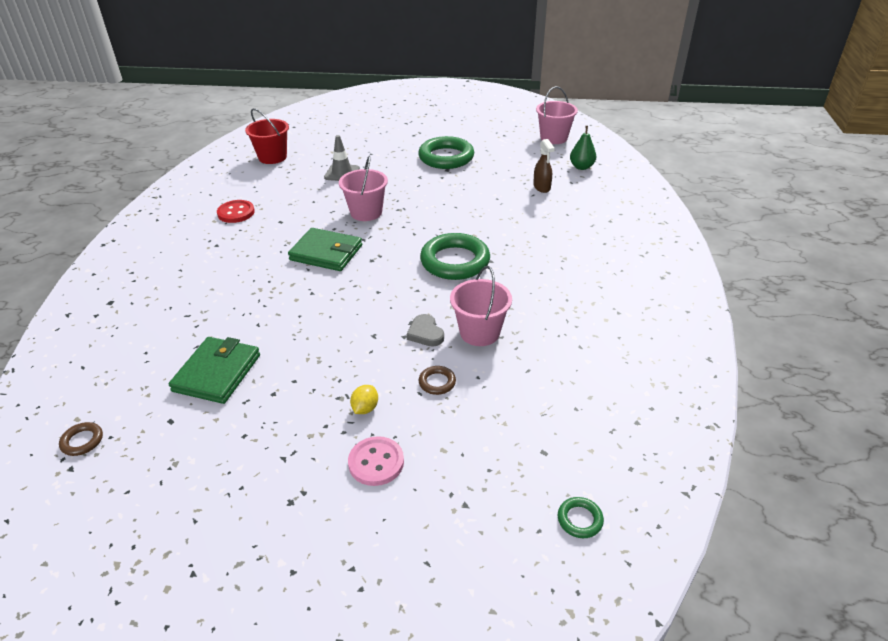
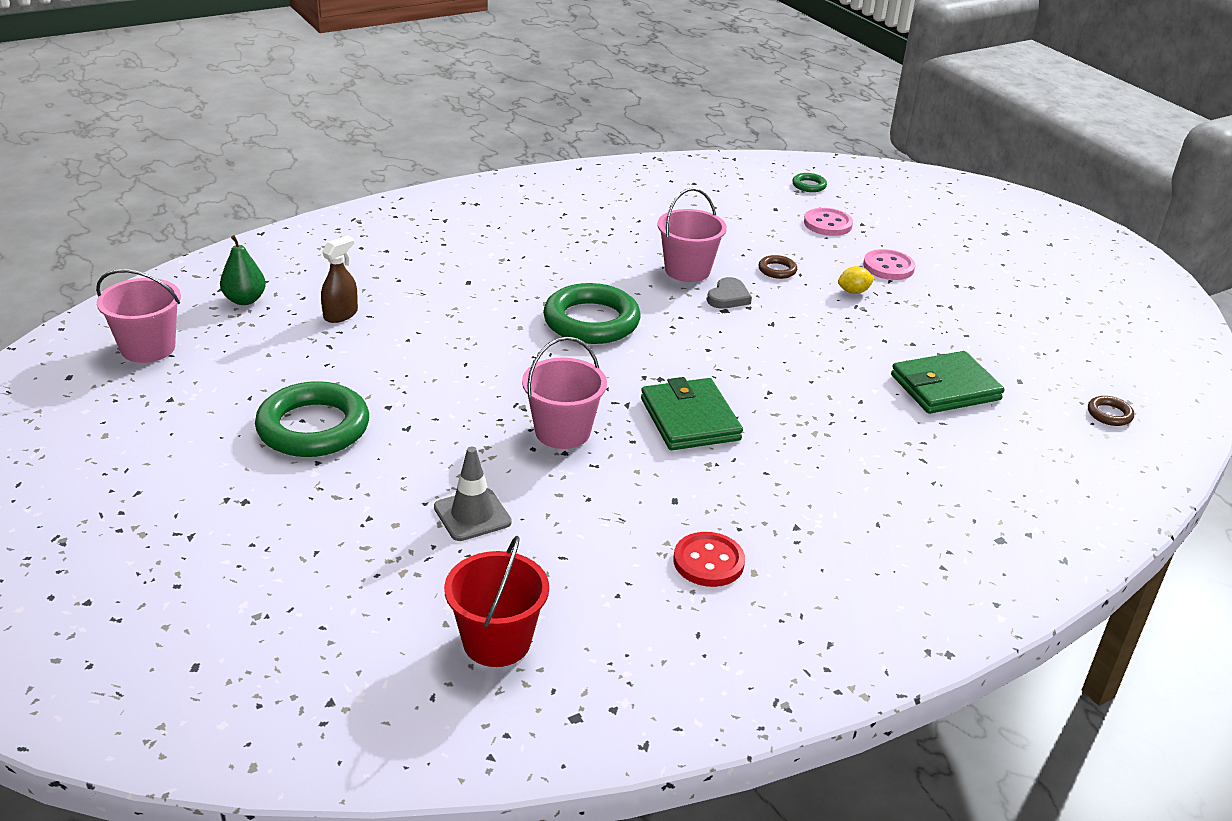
camera: 130 degrees left, 5 degrees down
(485, 473) = (827, 224): none -> pink button

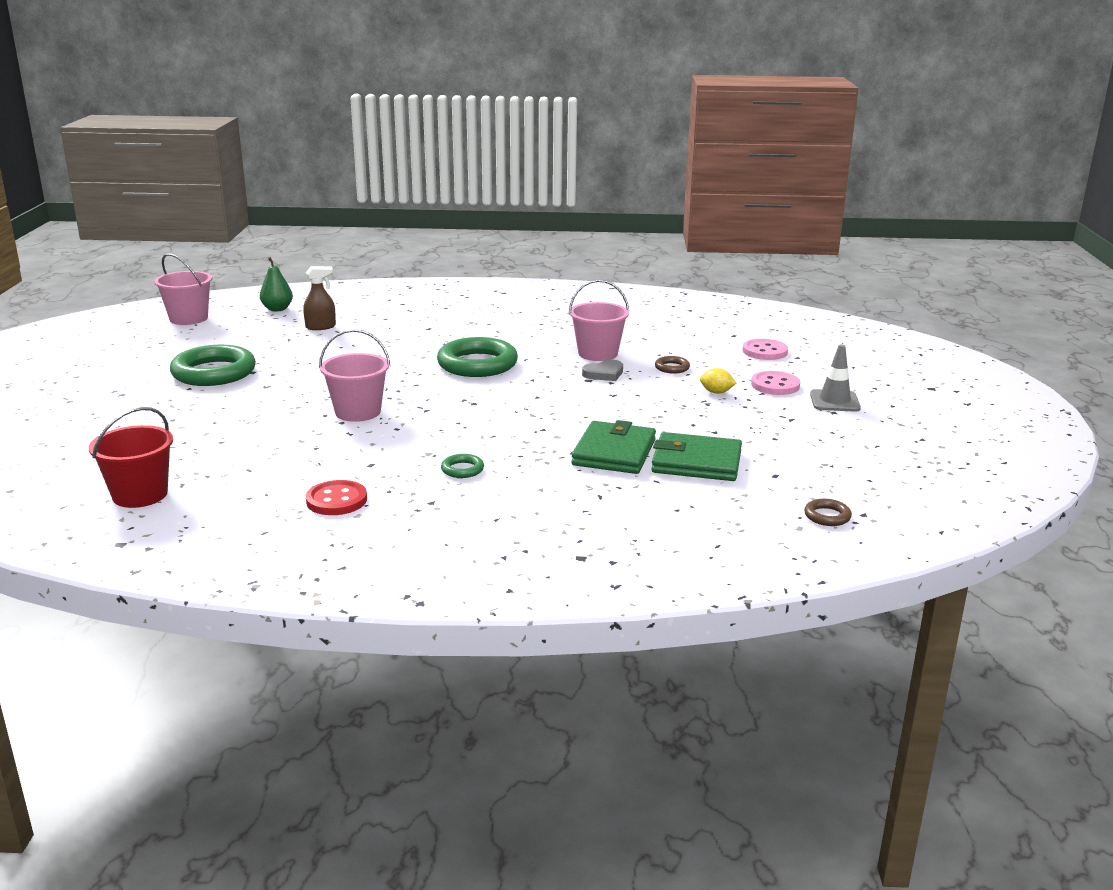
camera: 35 degrees right, 10 degrees down
(472, 515) = (231, 435): grey traffic cone -> grey traffic cone (834, 401)
(690, 419) = (456, 428): green wallet -> green wallet (614, 452)
(809, 185) = (788, 328): green ring -> green ring (462, 469)

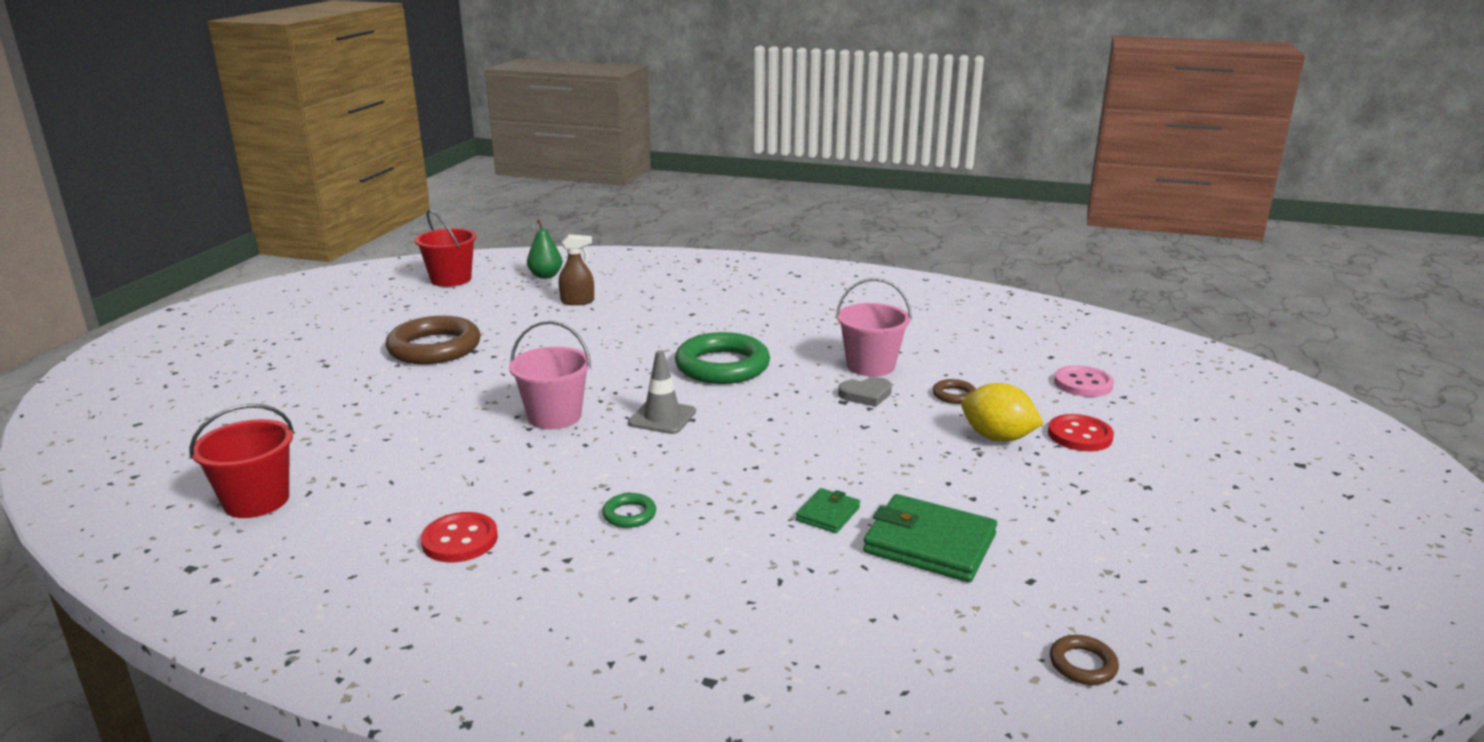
camera: 15 degrees right, 0 degrees up
(188, 318) = (451, 279): pink bucket -> red bucket
(214, 372) = (434, 348): green ring -> brown ring
(614, 452) = (828, 514): green wallet -> green wallet, size x0.52
(716, 392) = (997, 437): yellow lemon -> yellow lemon, size x1.78
(775, 385) = (1079, 435): pink button -> red button
(834, 401) = (1154, 470): grey traffic cone -> grey traffic cone (662, 417)

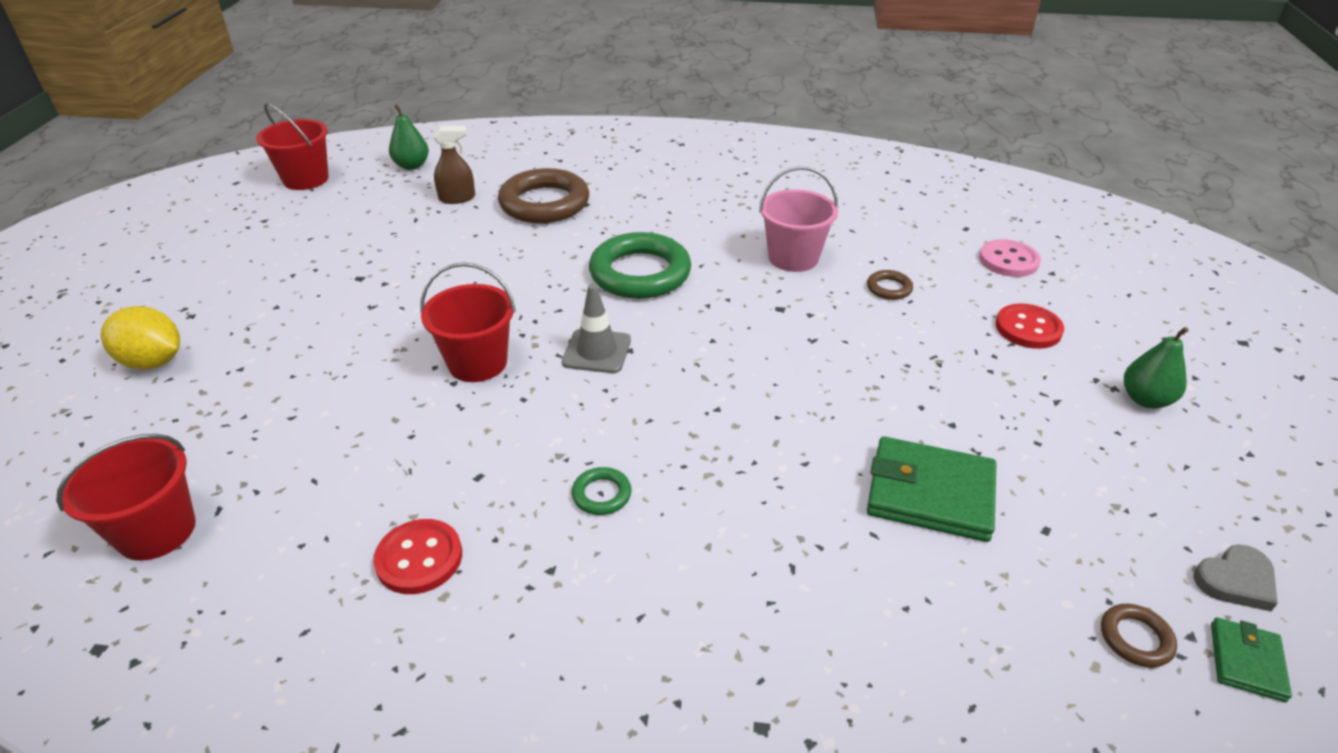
camera: 10 degrees left, 15 degrees up
(434, 348) = (313, 278): brown ring -> brown ring (544, 203)
(554, 416) = (477, 363): pink bucket -> red bucket
(828, 514) = (813, 465): green wallet -> green wallet (1246, 661)
(866, 395) = (801, 297): grey heart -> grey heart (1235, 580)
(997, 437) = (950, 340): yellow lemon -> yellow lemon (153, 362)
(1175, 498) = (1145, 399): none -> green pear

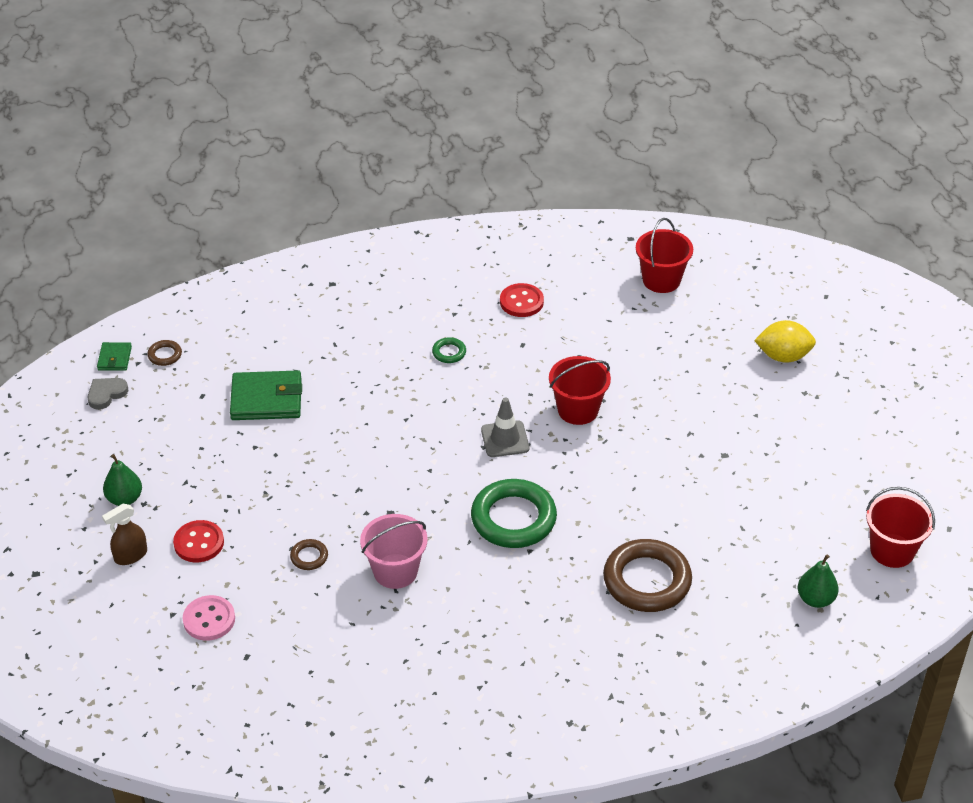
camera: 160 degrees right, 5 degrees up
(457, 198) = (730, 565): brown spray bottle -> brown spray bottle (130, 555)

